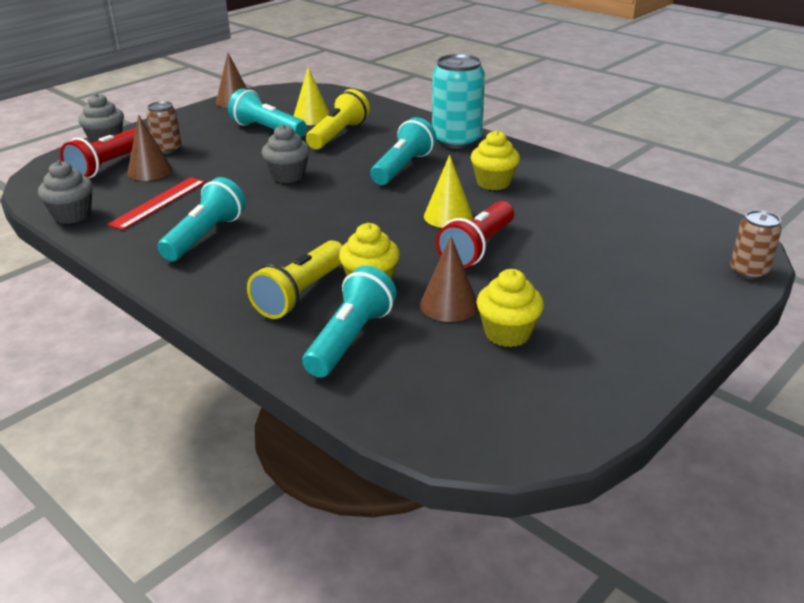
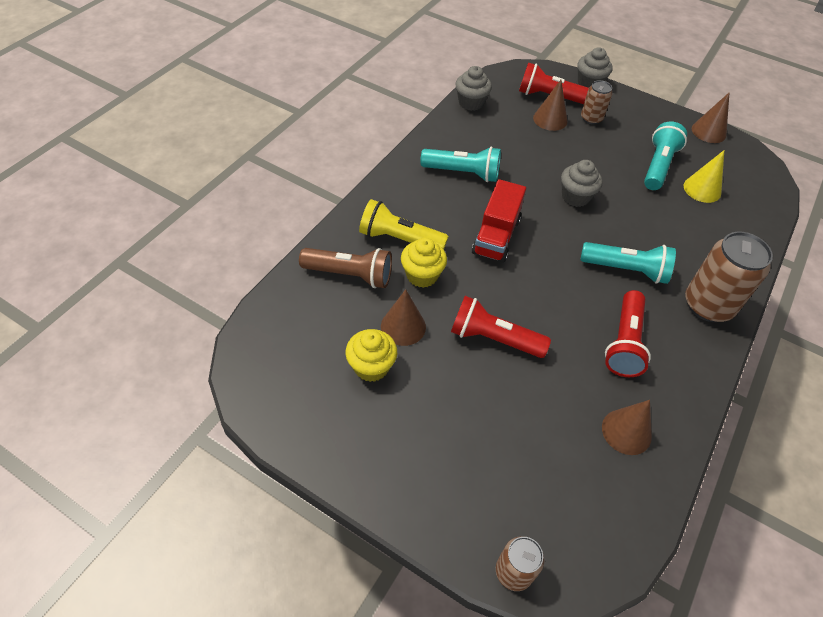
camera: 75 degrees right, 20 degrees up
(158, 203) = (503, 137): red ruler -> none
(326, 228) = (496, 236): none -> red truck
(338, 135) = (674, 214): yellow flashlight -> none
(350, 339) = (350, 275): turquoise flashlight -> brown flashlight
(448, 216) = (543, 313): yellow cone -> none
(456, 141) = (708, 305): turquoise can -> brown can
(493, 183) = (624, 343): yellow cupcake -> red flashlight
(593, 198) = (626, 431): none -> brown cone

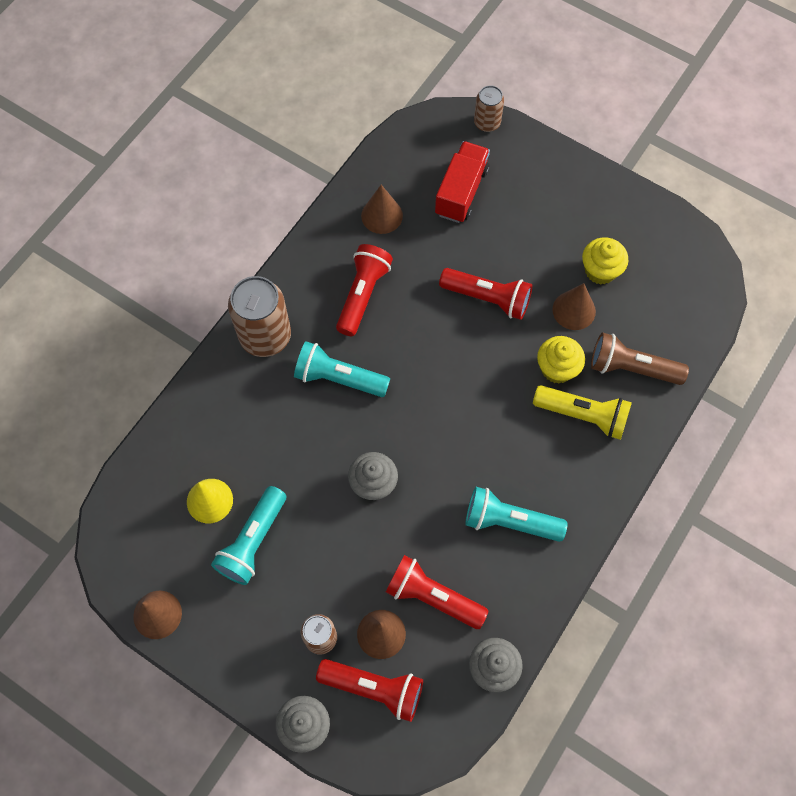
camera: 175 degrees left, 15 degrees up
(496, 236) = (475, 421): red truck -> red truck (461, 192)
(517, 135) = (432, 597): none -> red flashlight

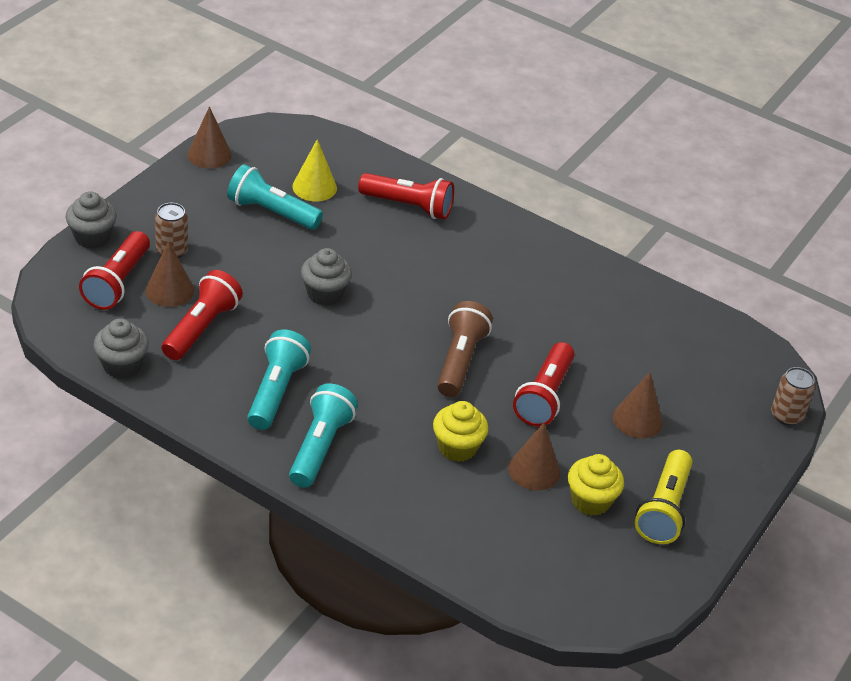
camera: 85 degrees right, 25 degrees down
(265, 336) = (488, 227): brown can -> none
(339, 378) = (442, 276): turquoise flashlight -> turquoise flashlight (320, 447)
(362, 295) = (541, 298): red flashlight -> red flashlight (408, 206)
(382, 215) = (642, 318): brown cone -> brown cone (637, 419)
(461, 192) = (683, 385): red truck -> none
(583, 415) = (398, 464): yellow flashlight -> yellow flashlight (664, 509)
(631, 368) = (459, 515): brown flashlight -> brown flashlight (460, 361)

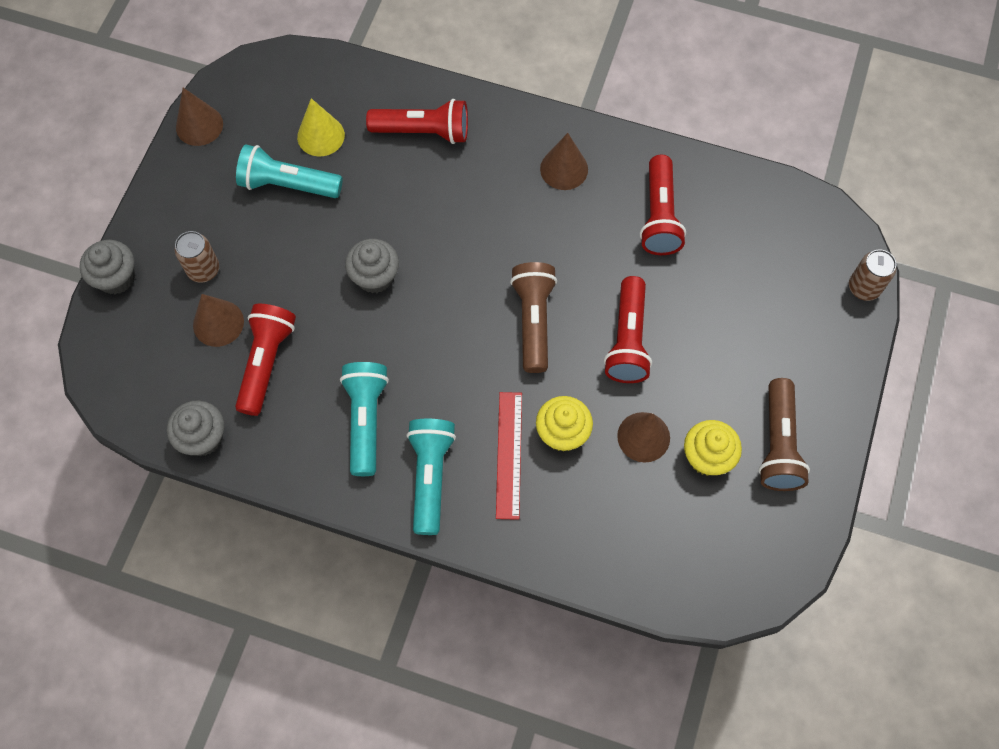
camera: 10 degrees left, 25 degrees up
(118, 282) = (162, 330): red flashlight -> red flashlight (659, 216)
(401, 450) = (509, 454): none -> red ruler
(637, 419) = (724, 340): brown cone -> brown cone (564, 169)
(664, 509) = (778, 444): yellow flashlight -> brown flashlight

